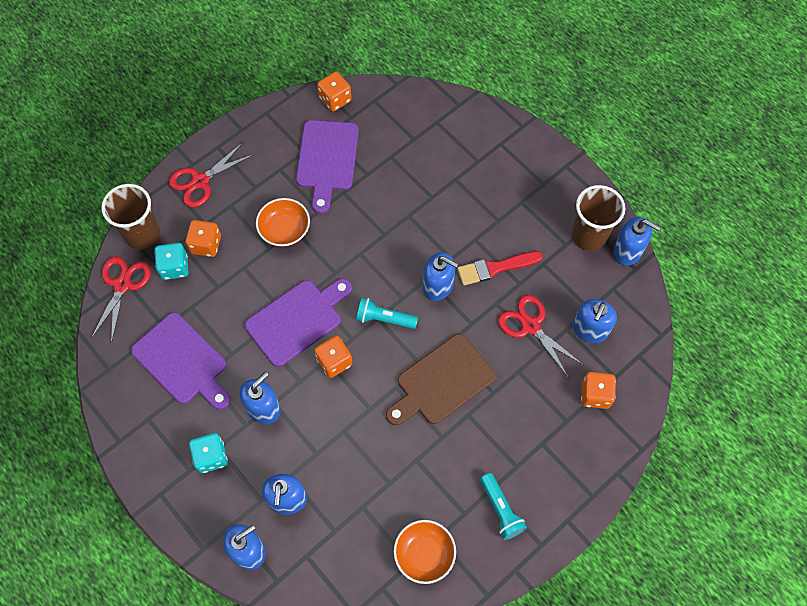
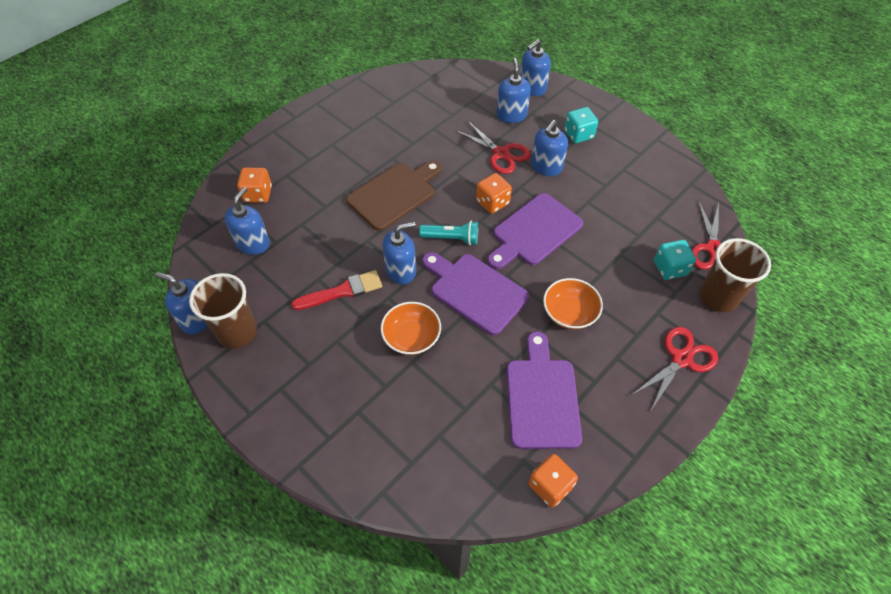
camera: 175 degrees right, 10 degrees down
(182, 361) = (628, 193): purple cutting board -> purple cutting board (475, 291)
(206, 245) = (647, 292): orange dice -> none
(424, 554) = (403, 94): orange bowl -> orange bowl (411, 337)
(438, 286) = (401, 270): blue soap dispenser -> blue soap dispenser turned 135 degrees clockwise
(501, 510) = (345, 119): turquoise flashlight -> none
(530, 326) = (310, 242): red scissors -> red scissors (501, 153)

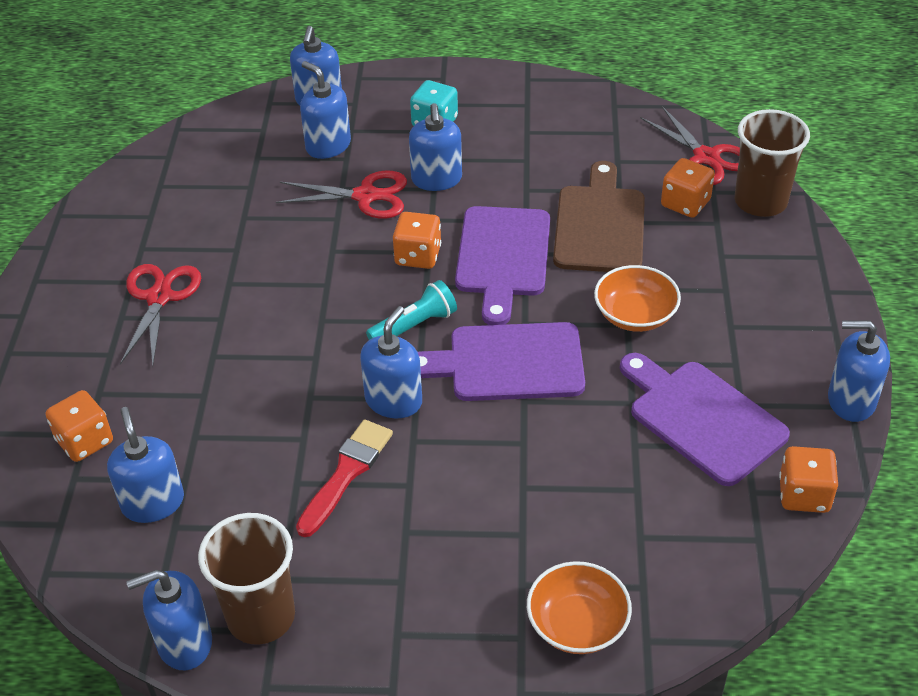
camera: 40 degrees left, 10 degrees down
(394, 194) = (282, 322): brown cutting board -> brown cutting board (600, 225)
(411, 337) = (491, 461): orange bowl -> orange bowl (577, 624)
(639, 454) = (851, 400): none -> blue soap dispenser
(670, 268) = (685, 203): turquoise dice -> orange dice
(681, 359) = (791, 284): red scissors -> red scissors (159, 297)

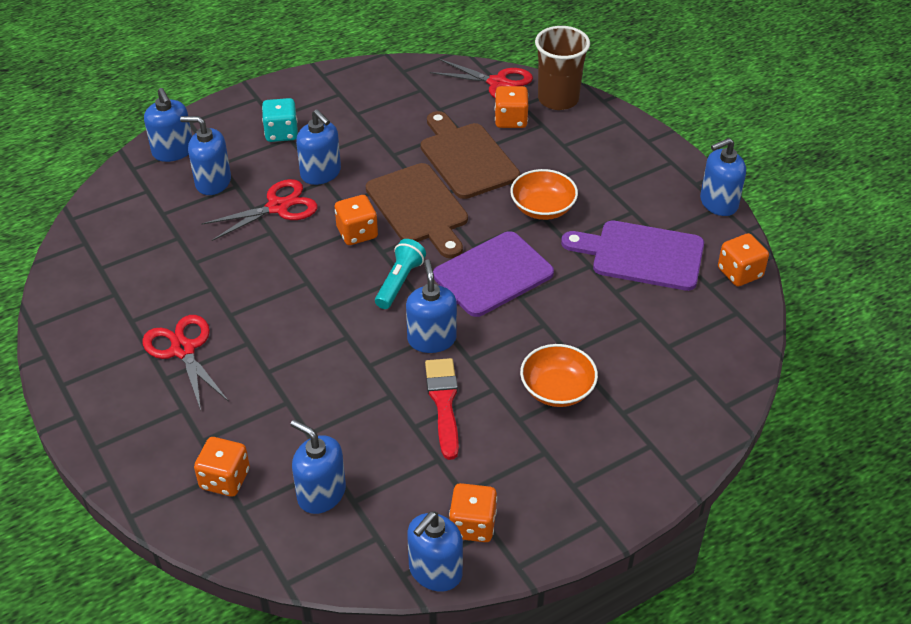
camera: 35 degrees left, 0 degrees up
(261, 616) = (472, 525): brown cup -> orange dice
(503, 257) = (419, 208): purple cutting board -> brown cutting board
(577, 624) = (677, 418): orange bowl -> orange bowl (557, 389)

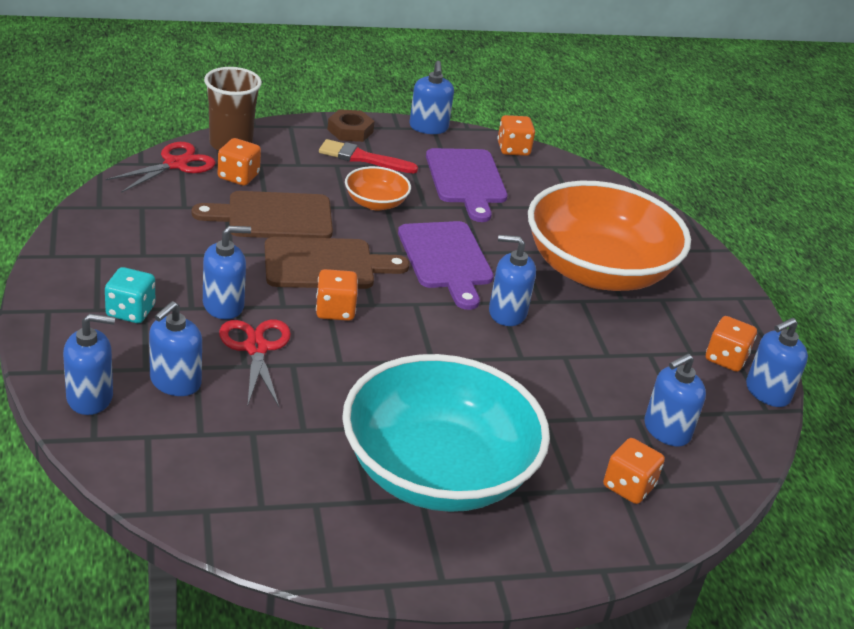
camera: 75 degrees left, 10 degrees down
(183, 350) = (437, 472): red scissors -> turquoise bowl
(399, 282) = (422, 307): turquoise flashlight -> none
(435, 571) = (767, 392): blue soap dispenser -> blue soap dispenser turned 90 degrees clockwise
(444, 403) = (587, 331): red brush -> red brush (362, 158)
(557, 389) = (597, 270): orange bowl -> orange bowl, size x2.35
(641, 255) = (466, 180): purple cutting board -> purple cutting board turned 45 degrees counterclockwise
(655, 156) = (350, 131): none -> brown nut

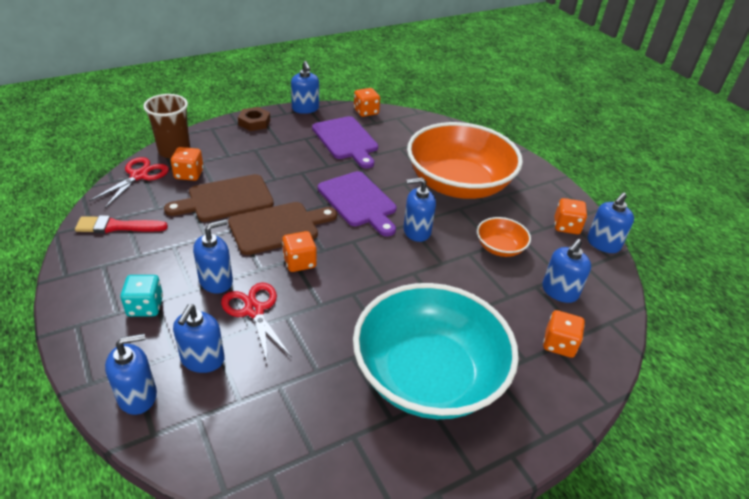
camera: 15 degrees left, 5 degrees up
(362, 158) = (271, 140): red brush -> red brush (117, 226)
(375, 203) = (293, 171): orange bowl -> orange bowl (500, 248)

